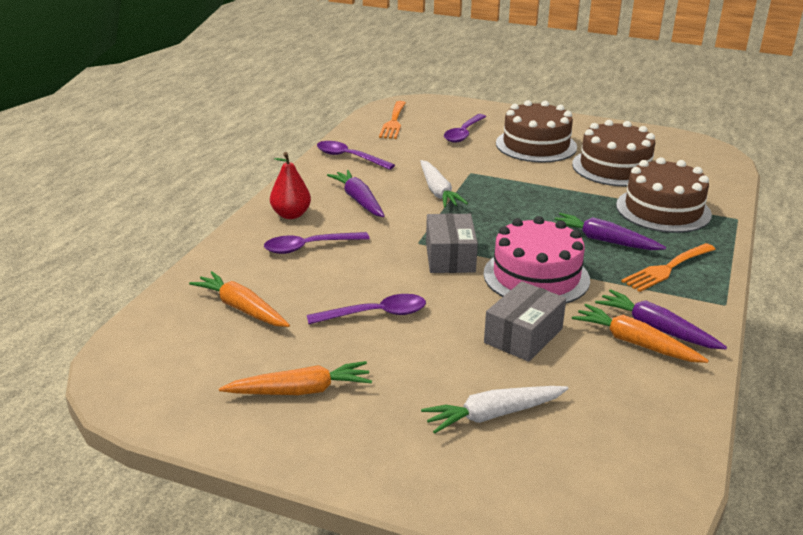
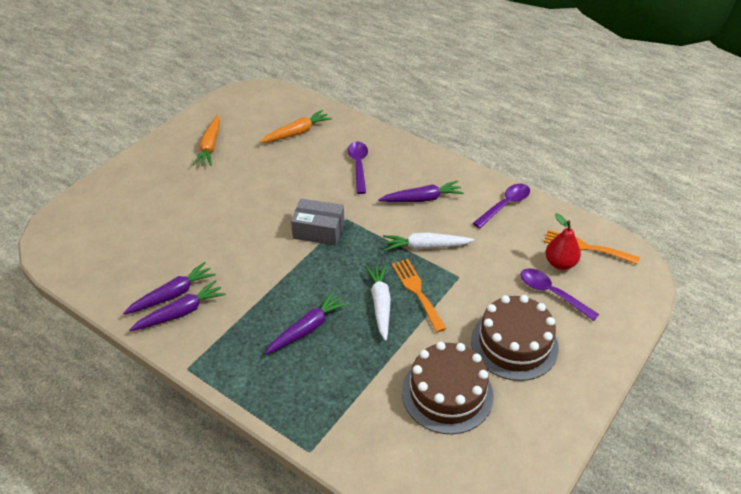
camera: 105 degrees right, 15 degrees up
(291, 215) = (408, 162): red pear -> red pear (560, 263)
(375, 314) = (265, 183): purple spoon -> none
(494, 415) = (148, 211): white carrot -> white carrot (380, 304)
(523, 336) = (209, 242): grey box -> none
(536, 276) = (273, 269): pink cake -> none
(635, 343) = (172, 295): orange carrot -> purple carrot
(663, 210) = (345, 395): brown cake -> none
(666, 269) = (249, 352): orange fork -> orange fork (417, 291)

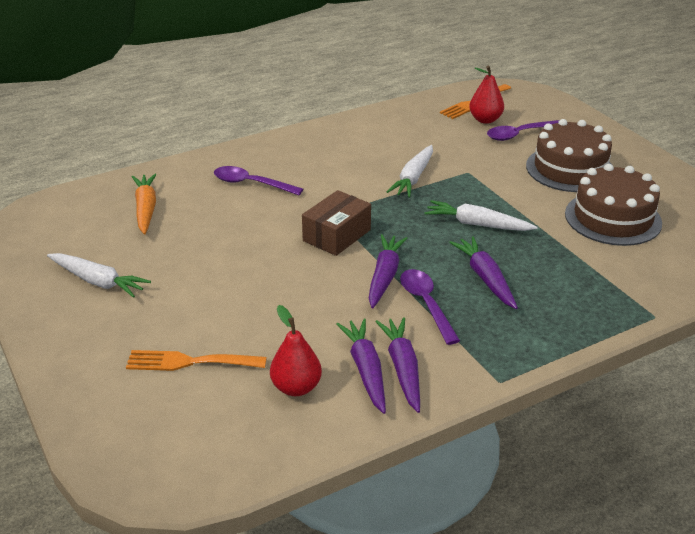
camera: 65 degrees left, 10 degrees down
(143, 268) = (296, 387): none -> red pear
(210, 146) = (97, 281): orange carrot -> white carrot
(318, 230) = (336, 235): grey box -> brown box
(417, 291) = (473, 199): orange fork -> orange fork (189, 362)
(421, 199) = (341, 161): purple carrot -> purple carrot (384, 277)
(505, 205) = (389, 122): purple spoon -> purple spoon (426, 304)

